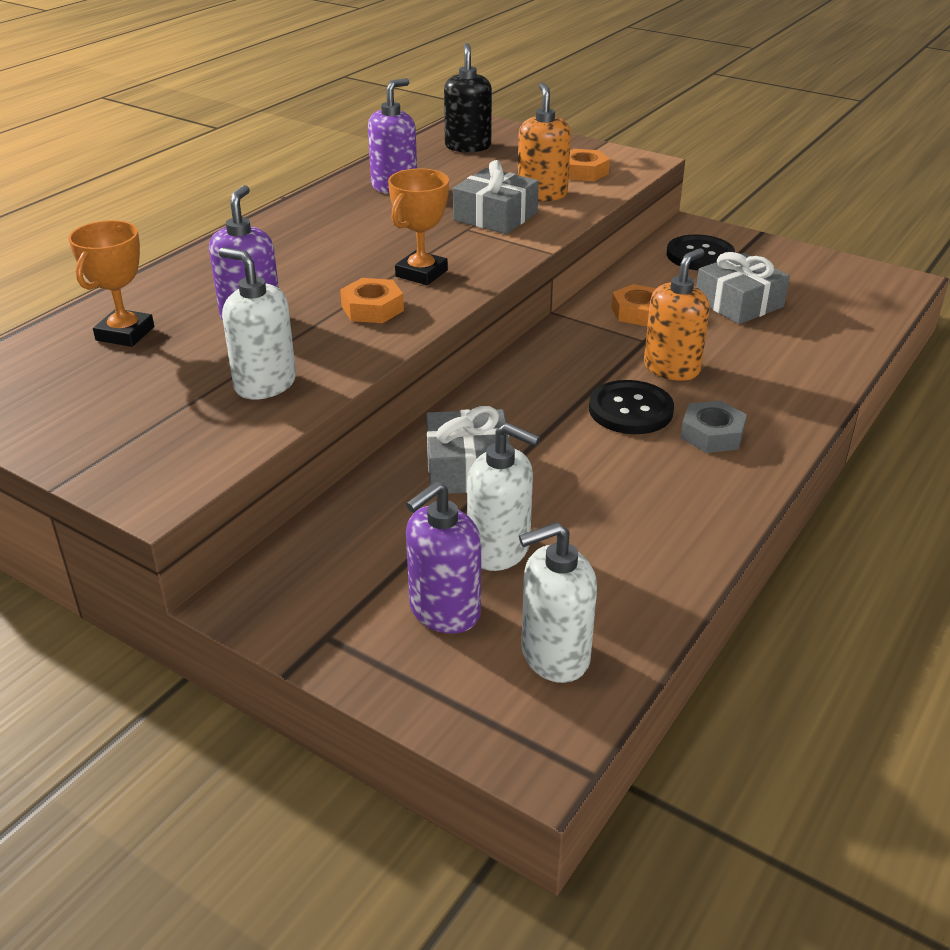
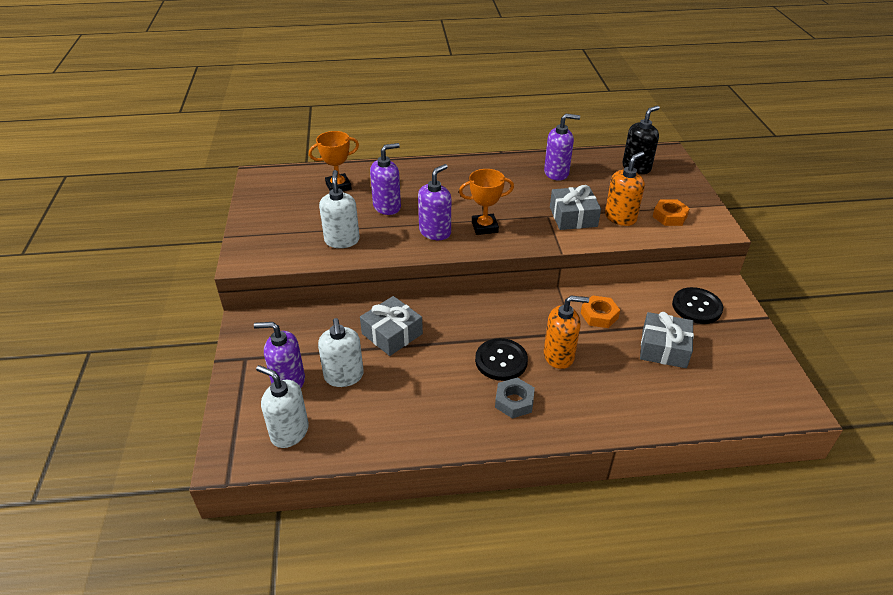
camera: 50 degrees right, 5 degrees up
(372, 308) = (435, 232): orange nut -> purple soap dispenser

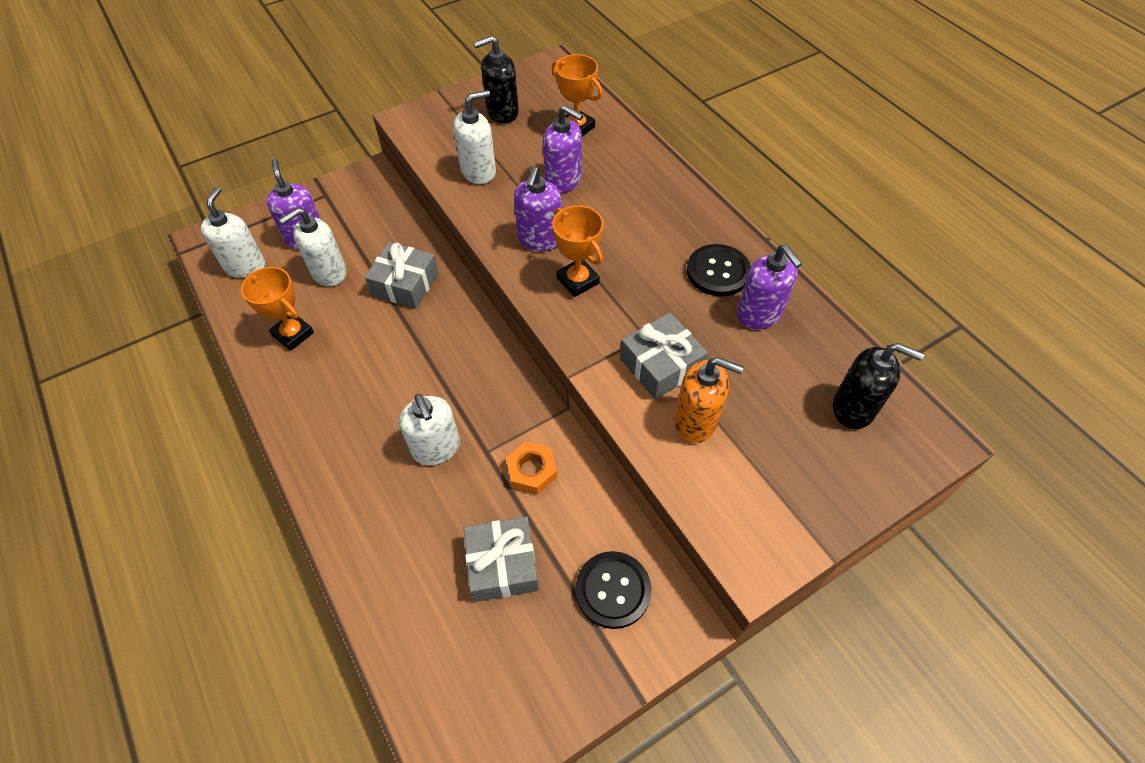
camera: 65 degrees right, 15 degrees up
(287, 213) = (502, 112): none -> black soap dispenser
(397, 414) = (293, 334): none -> orange trophy
(435, 232) = (540, 239): purple soap dispenser -> purple soap dispenser turned 90 degrees clockwise
(501, 361) = (404, 394): black button -> black button (718, 272)
(514, 401) = (345, 427): grey nut -> none
(559, 356) = (436, 448): orange soap dispenser -> white soap dispenser
(669, 216) = (742, 486): orange nut -> none

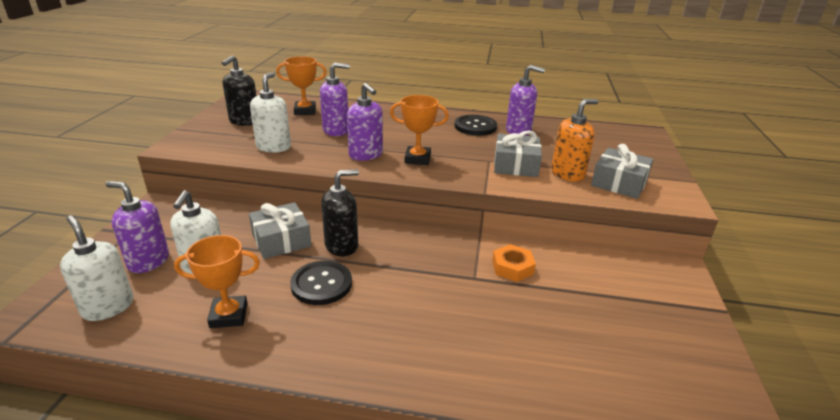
camera: 50 degrees left, 25 degrees down
(436, 448) = (444, 297): white soap dispenser -> none
(502, 564) = (575, 316): grey gift -> grey gift (619, 183)
(613, 590) = (635, 282): black button -> black button (321, 284)
(853, 408) = (606, 138): black soap dispenser -> black soap dispenser (342, 246)

